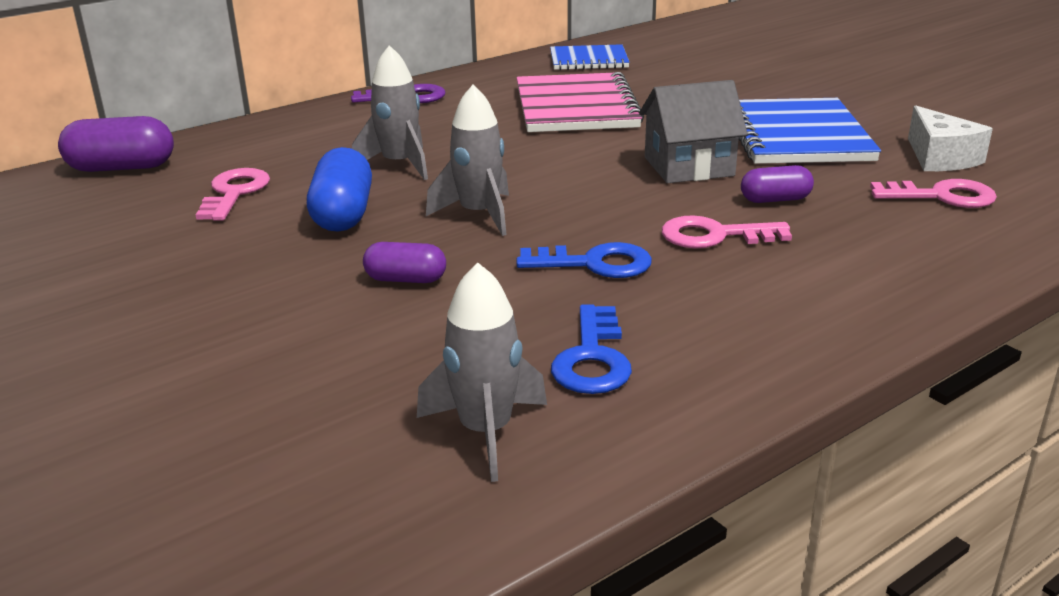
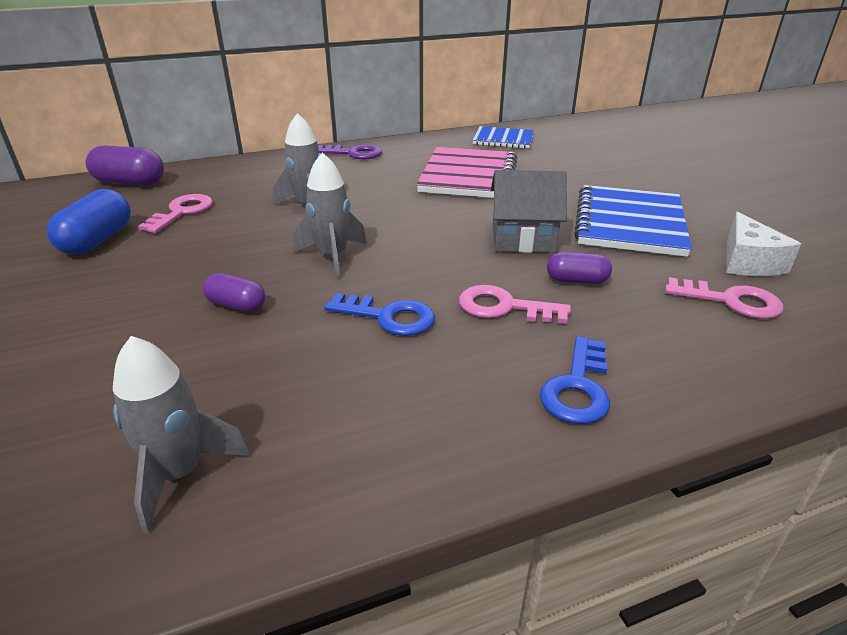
camera: 15 degrees right, 5 degrees up
(343, 214) = (238, 241): blue capsule -> blue capsule (97, 240)
(592, 358) = (321, 413): blue key -> blue key (578, 387)

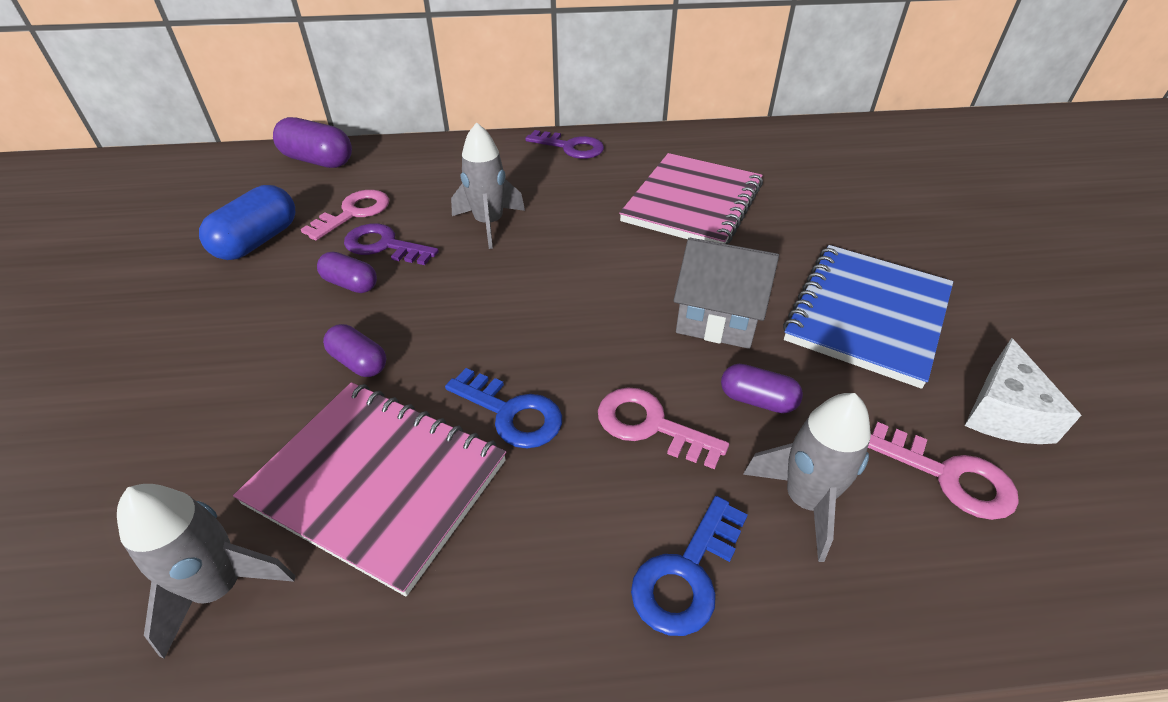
camera: 15 degrees right, 10 degrees up
(203, 257) = (350, 284): none -> purple capsule
(221, 229) = (384, 246): none -> purple key
(294, 378) = (378, 482): none -> pink notebook
(332, 256) = (485, 307): grey rocket -> grey rocket (805, 500)
(503, 140) = (761, 147): blue notebook -> none

